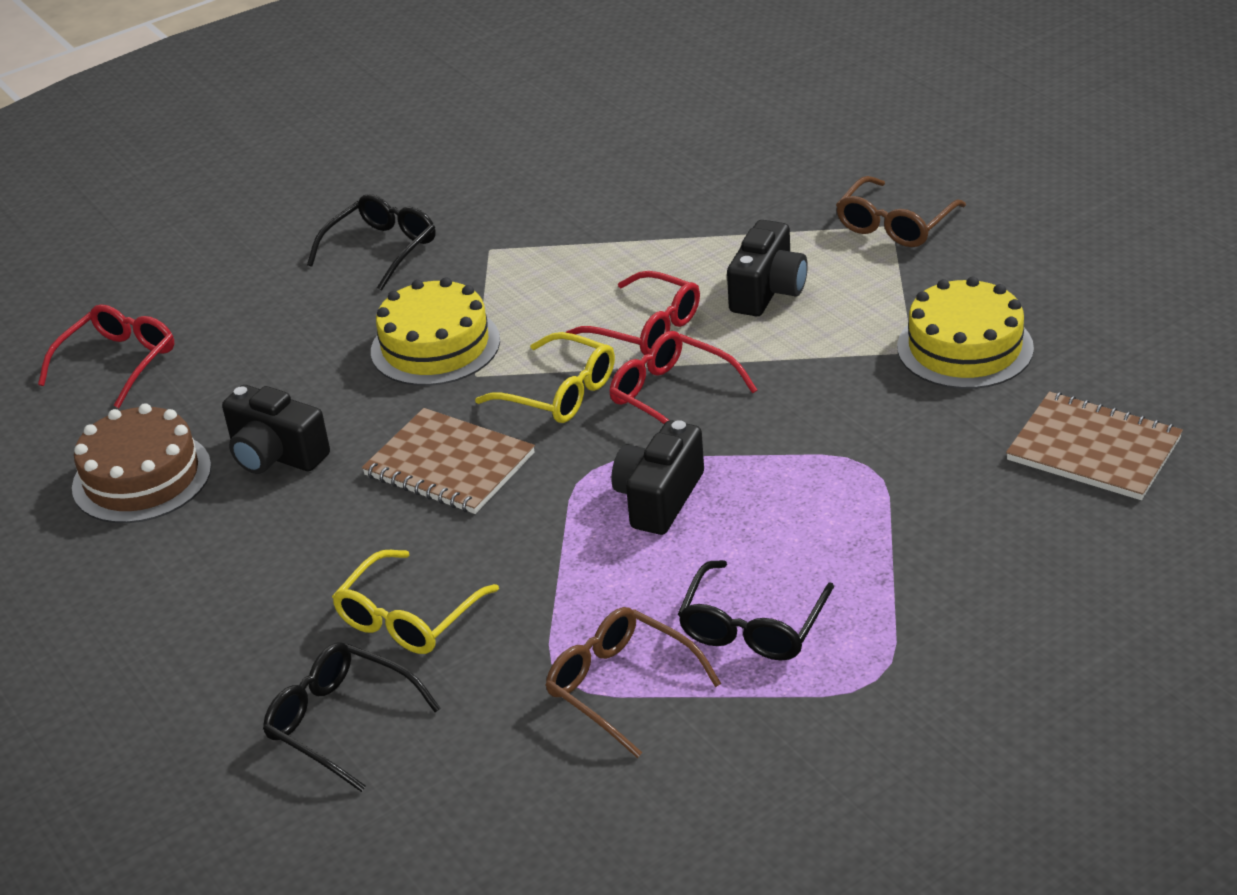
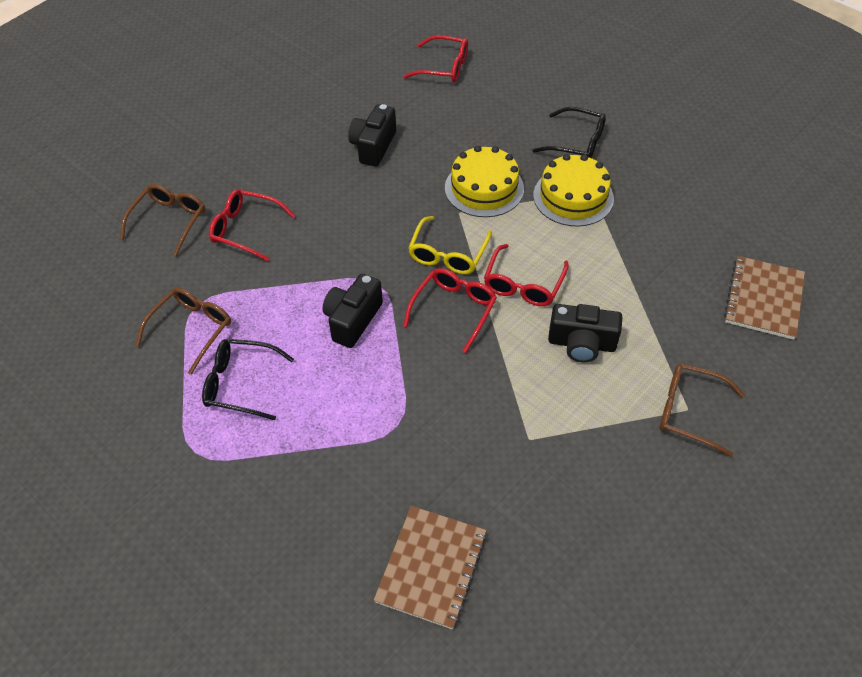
camera: 75 degrees right, 15 degrees up
(142, 477) = (350, 102): brown cake -> none
(341, 723) = (169, 221): black glasses -> brown glasses
(408, 617) = (246, 229): yellow glasses -> red glasses
(449, 465) = (373, 218): brown notebook -> brown notebook (763, 299)
(659, 498) = (352, 320): black camera -> black camera turned 75 degrees counterclockwise
(965, 347) = (540, 472): yellow cake -> yellow cake (573, 197)

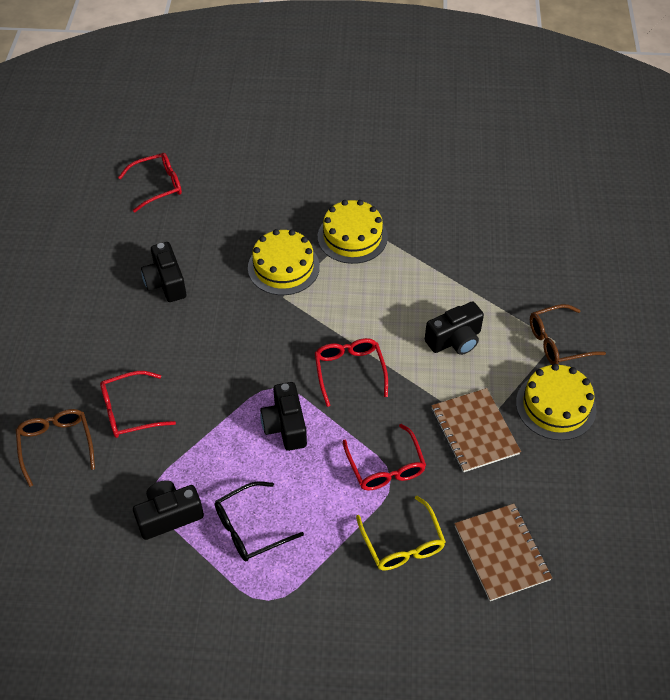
camera: 40 degrees left, 0 degrees up
(191, 330) = (169, 516): brown glasses -> black camera
(448, 254) = (306, 333): yellow glasses -> yellow glasses (402, 543)
(523, 284) = (379, 322): red glasses -> red glasses (385, 466)
(576, 143) = (316, 193): black glasses -> none
(625, 470) = (555, 406): none -> yellow cake
(763, 299) = (535, 238): brown notebook -> brown notebook (474, 431)

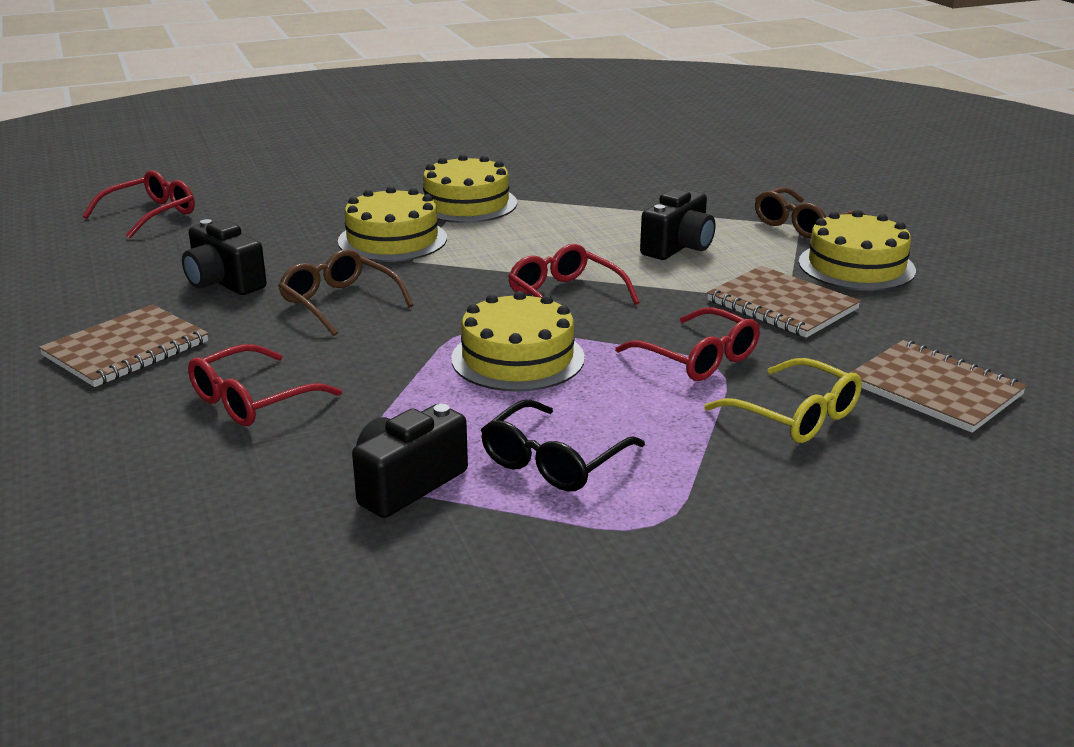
camera: 25 degrees left, 25 degrees down
(56, 445) = (141, 463): brown glasses -> brown glasses (339, 303)
(88, 336) = (126, 349): none -> brown notebook
(285, 426) = (518, 358): black camera -> yellow cake

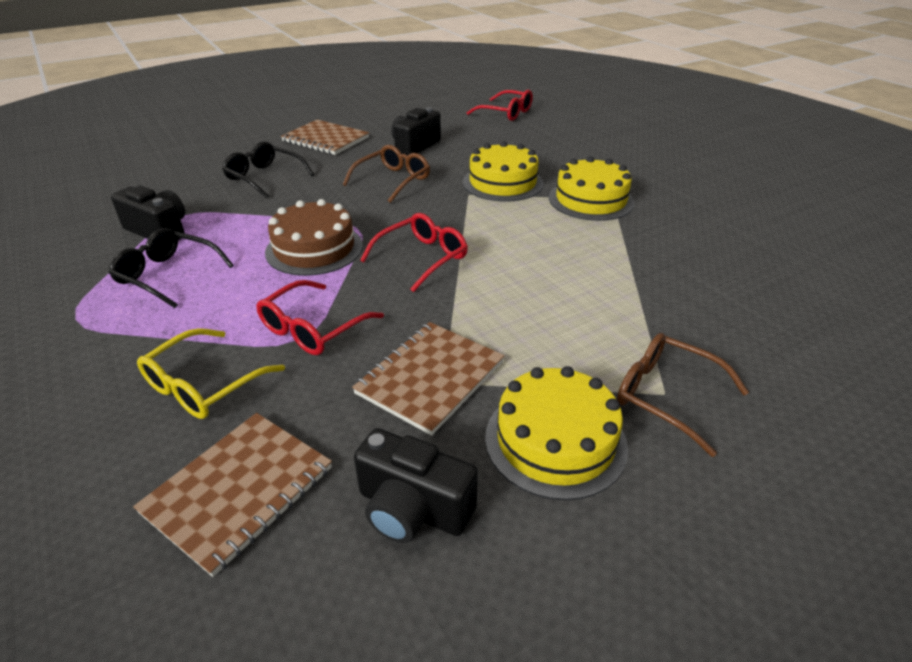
camera: 80 degrees right, 10 degrees up
(253, 400) = (264, 177): red glasses -> black glasses
(518, 358) = (314, 248): yellow cake -> brown cake
(678, 247) = (550, 308): black camera -> black camera (412, 509)

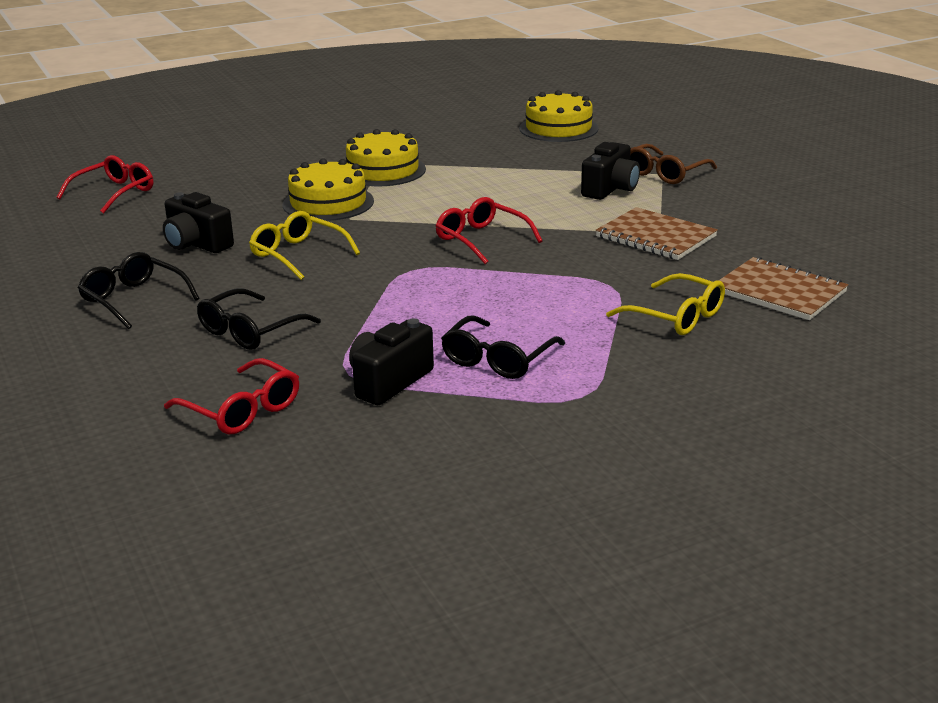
camera: 85 degrees left, 10 degrees down
(313, 328) = (595, 280): red glasses -> red glasses (242, 410)
(314, 248) = (453, 288): brown cake -> none
(325, 139) = (134, 299): brown notebook -> black glasses
(393, 181) = (298, 255): brown glasses -> yellow glasses
(412, 509) = (777, 242): black camera -> black camera (610, 189)
(555, 440) = (711, 204): yellow cake -> yellow cake (558, 128)

